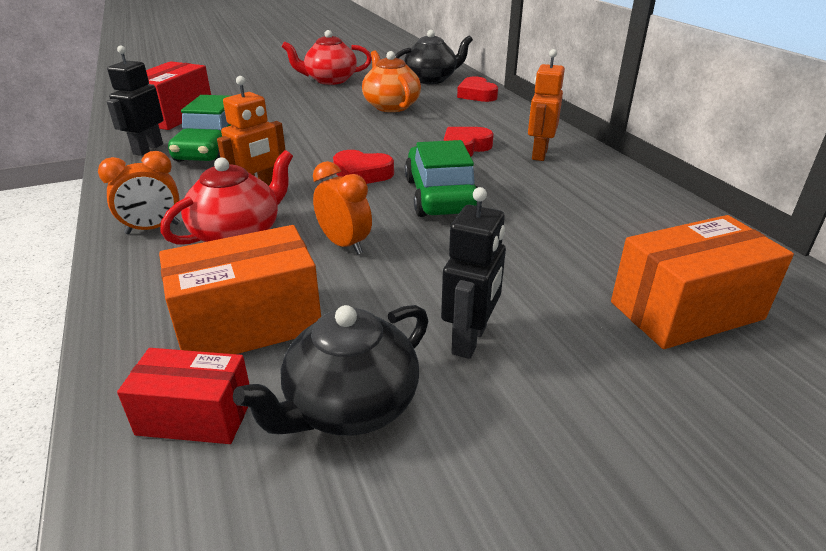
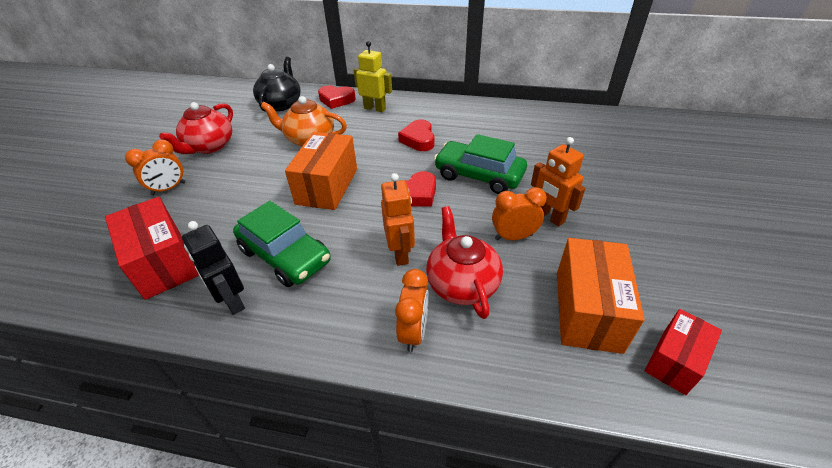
camera: 55 degrees left, 10 degrees up
(260, 88) = (168, 189): none -> orange clock
(349, 406) = (684, 291): black teapot -> none
(470, 340) = (642, 228): black robot -> none
(490, 113) = (375, 108): none -> yellow robot
(539, 154) = (455, 119): orange robot -> orange robot (549, 217)
(686, 310) = (646, 155): orange box -> orange box (327, 186)

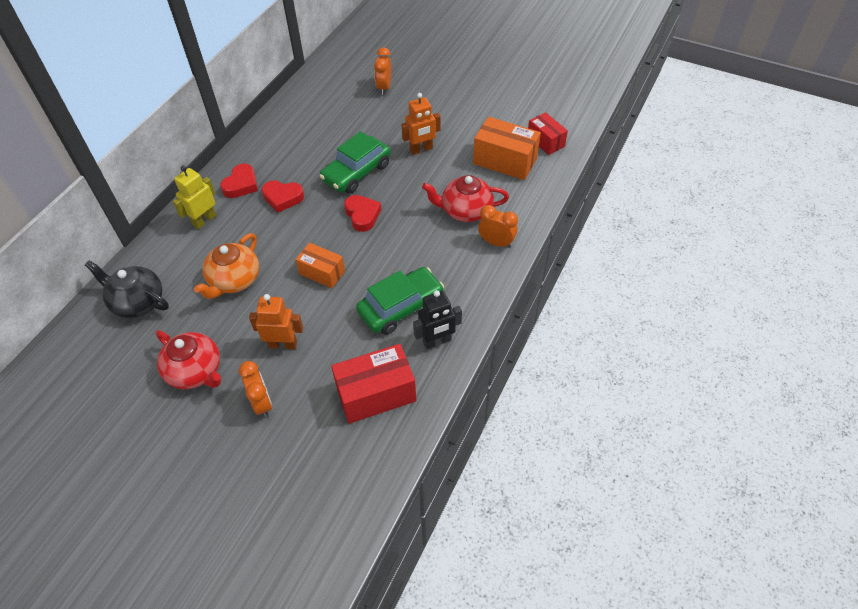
camera: 75 degrees left, 10 degrees up
(327, 186) = (322, 272): orange box -> orange box, size x0.63
(336, 100) = (163, 250): red heart -> red heart (241, 185)
(400, 253) = (425, 237): orange robot -> orange robot (283, 344)
(513, 237) = (433, 173): orange clock -> orange clock (384, 88)

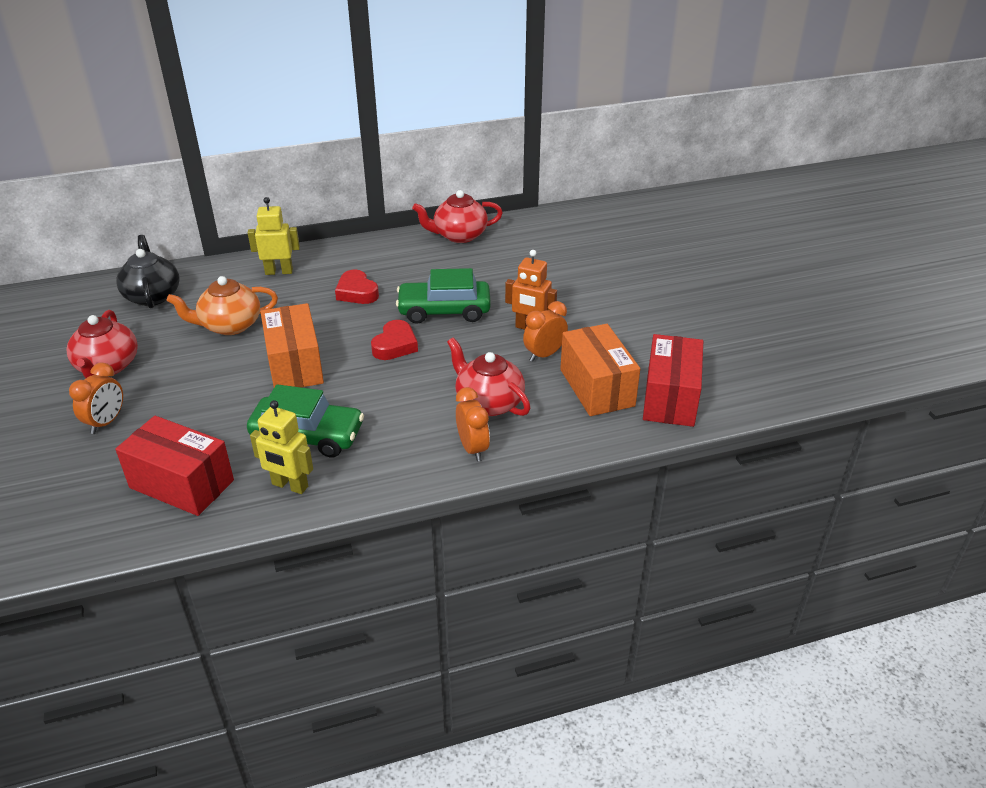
camera: 45 degrees right, 15 degrees down
(241, 185) = (343, 264): red heart -> none
(283, 344) = (185, 394): orange robot -> none
(287, 115) = (459, 235): none -> red teapot
(322, 272) = (295, 365): orange box -> orange box, size x1.60
(384, 88) = (577, 261): orange clock -> orange clock (544, 355)
(437, 341) = (289, 486): black robot -> yellow robot
(545, 141) = (670, 398): red box -> red box, size x1.60

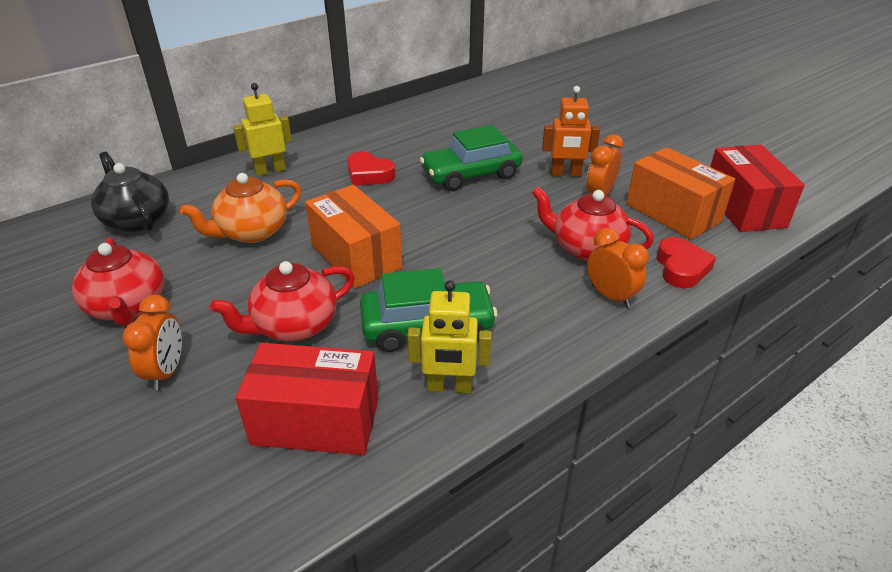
camera: 20 degrees left, 0 degrees up
(395, 345) = (448, 215): red heart -> red heart (681, 268)
(459, 235) = (430, 109): red teapot -> red teapot (294, 325)

